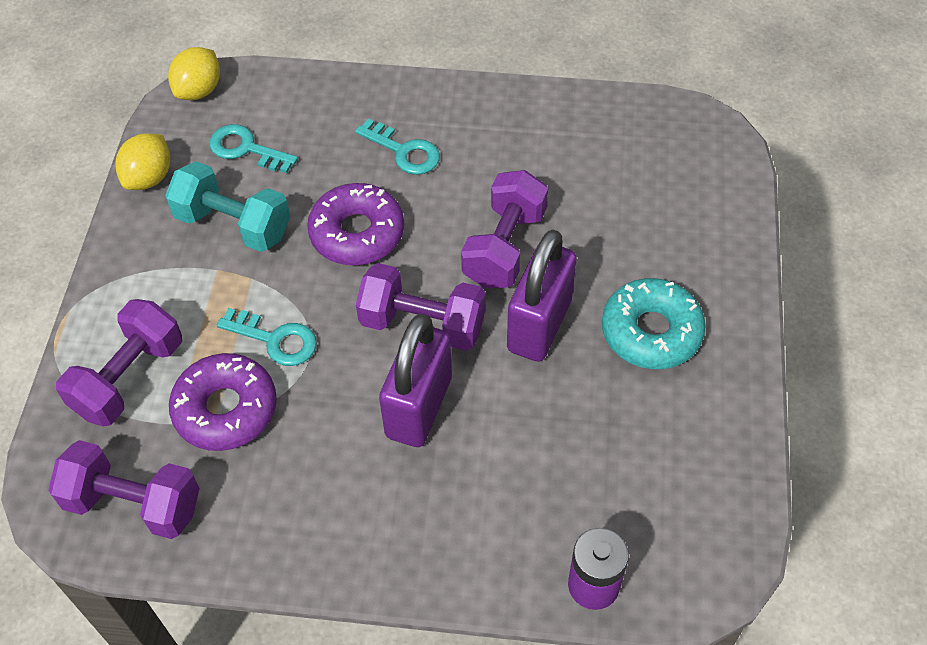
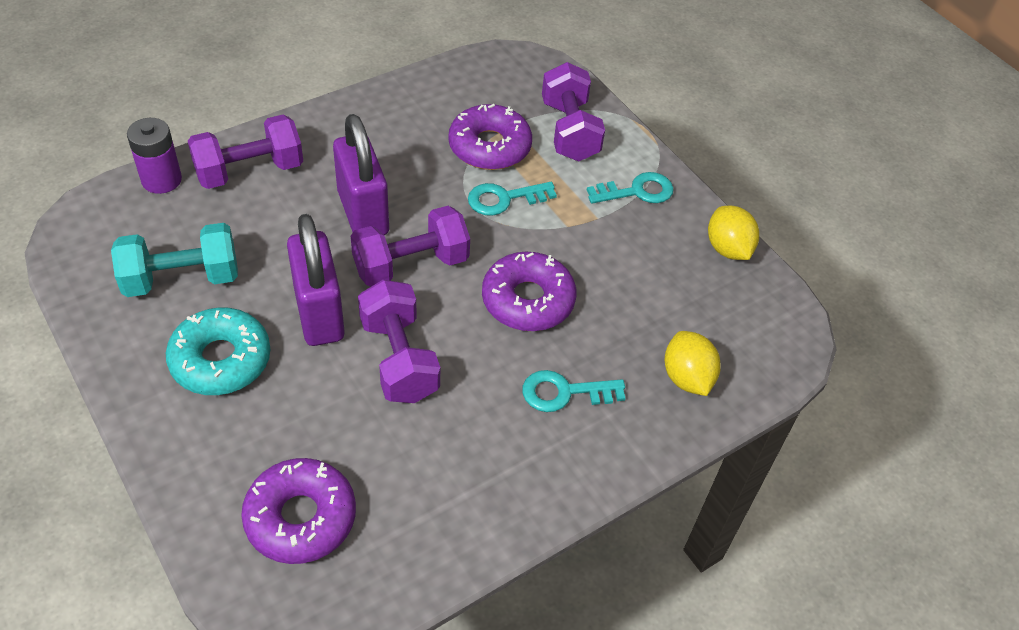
camera: 135 degrees right, 5 degrees down
(134, 504) = (487, 81): purple dumbbell -> purple dumbbell (249, 171)
(199, 90) = (791, 339): yellow lemon -> yellow lemon (687, 378)
(233, 224) = (625, 253): turquoise dumbbell -> turquoise dumbbell (182, 279)
(246, 149) = (690, 313): turquoise key -> turquoise key (637, 191)
(663, 179) = (301, 518): none -> purple donut

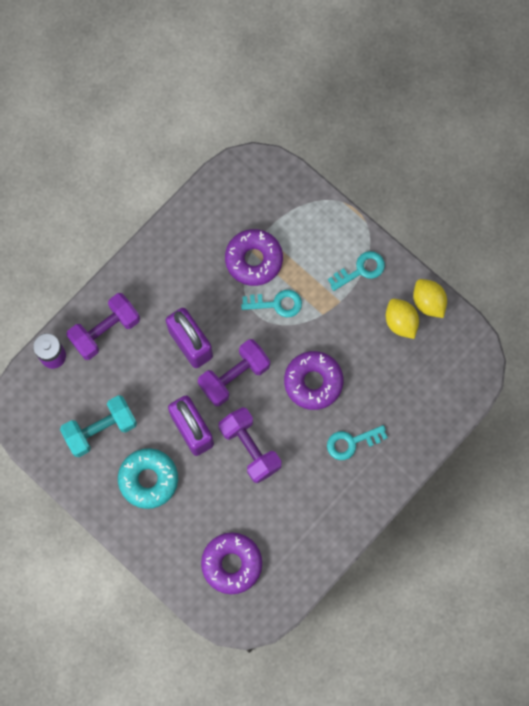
camera: 10 degrees left, 25 degrees up
(504, 199) = (276, 303): turquoise key -> turquoise key turned 150 degrees counterclockwise
(569, 131) = (303, 227): purple dumbbell -> none
(687, 378) = (420, 411): yellow lemon -> yellow lemon (400, 322)

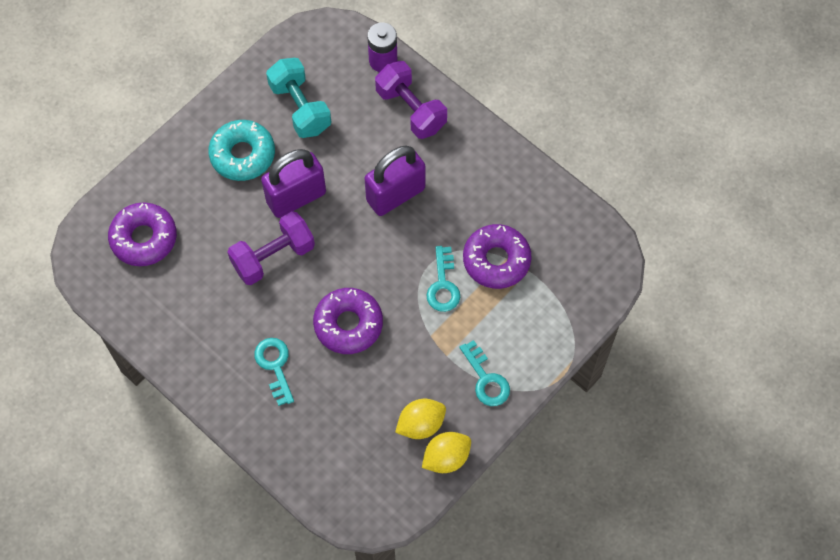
camera: 90 degrees right, 10 degrees down
(234, 376) = (357, 240): purple dumbbell -> none

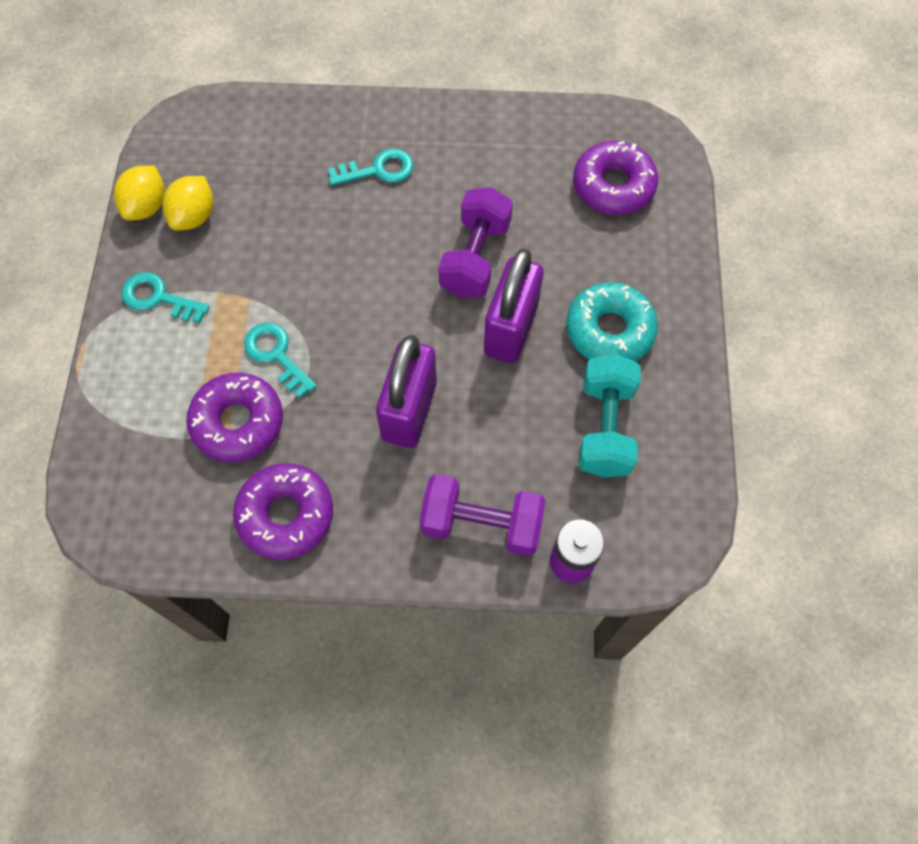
camera: 140 degrees right, 0 degrees up
(275, 366) = (378, 170): turquoise key -> turquoise key turned 45 degrees counterclockwise
(300, 108) = (605, 427): turquoise dumbbell -> turquoise dumbbell turned 75 degrees clockwise
(348, 324) = (342, 251): purple donut -> purple donut (286, 515)

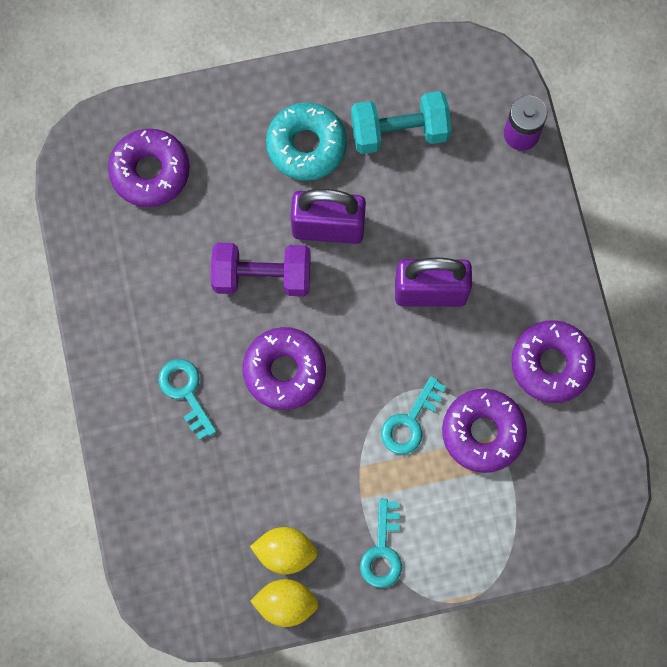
camera: 105 degrees left, 10 degrees up
(370, 255) = (284, 371): none -> purple donut
(481, 524) = (511, 208): purple dumbbell -> none

